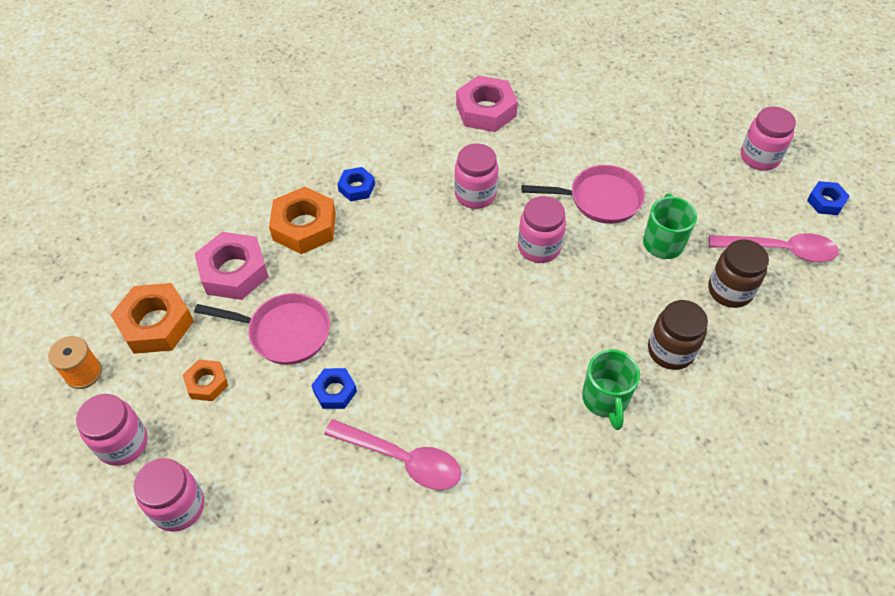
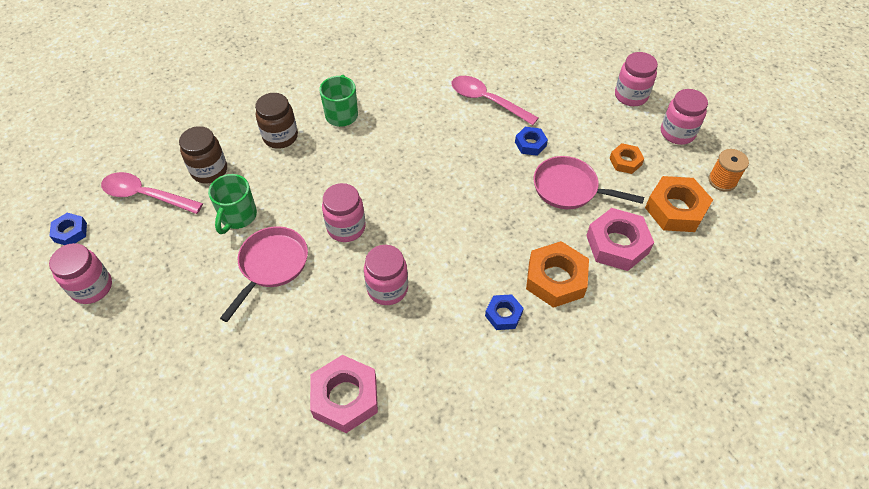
camera: 170 degrees left, 0 degrees up
(600, 199) = (271, 265): pink pan -> pink pan turned 105 degrees clockwise

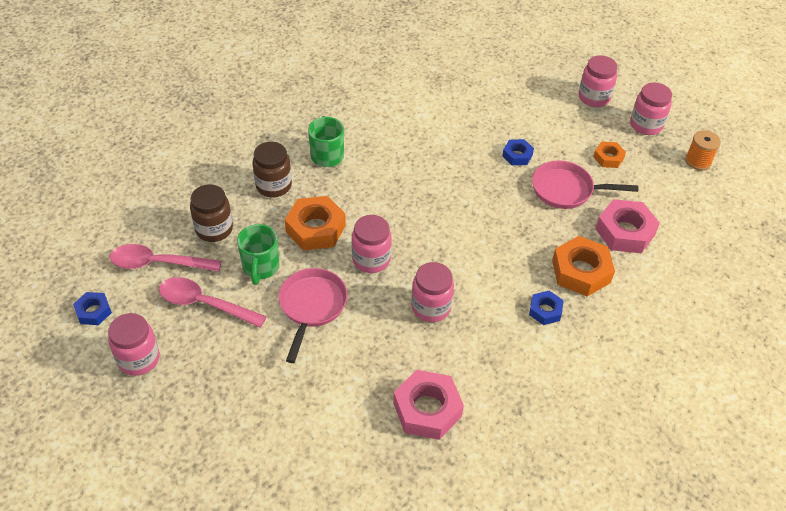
camera: 15 degrees left, 5 degrees down
(487, 101) = (463, 121): pink spoon -> pink spoon (204, 304)
(675, 209) = (665, 193): orange nut -> orange nut (315, 228)

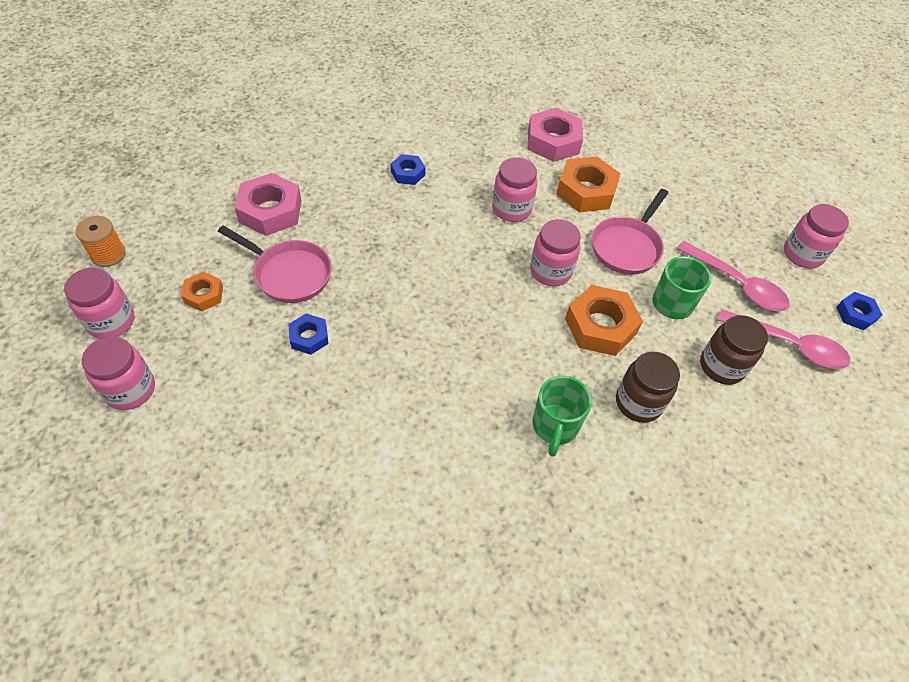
camera: 160 degrees left, 5 degrees up
(581, 271) = (347, 192): orange nut -> orange nut (586, 191)

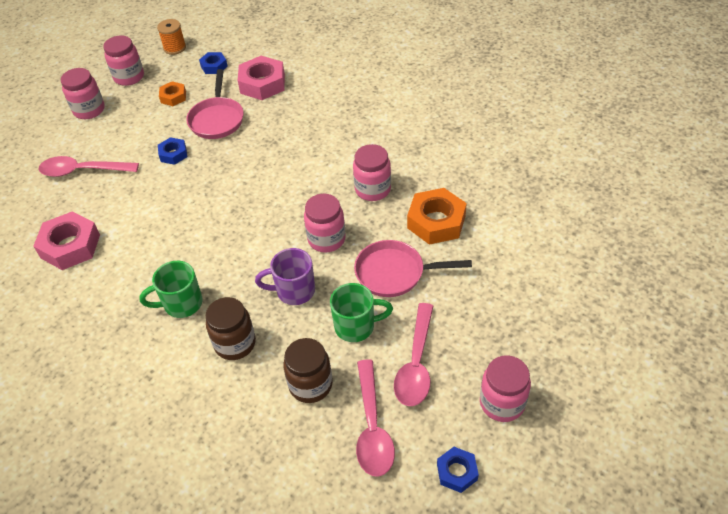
camera: 65 degrees right, 5 degrees down
(248, 441) = (83, 171): none -> pink spoon
(408, 173) = (357, 121): blue nut -> blue nut (214, 66)
(553, 141) = (476, 177): pink nut -> pink nut (70, 246)
(600, 326) = (294, 291): orange nut -> purple mug

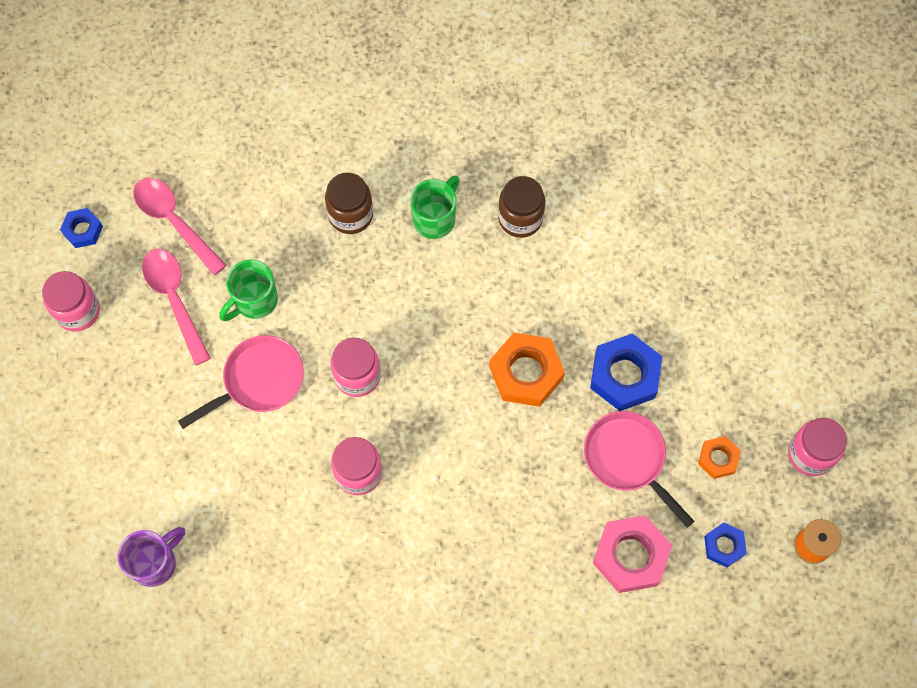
camera: 140 degrees right, 20 degrees up
(70, 246) = (605, 203): pink nut -> none
(83, 171) = (698, 289): pink spoon -> none
(89, 110) = (795, 371): pink jar -> none
(173, 154) = (624, 375): blue nut -> blue nut, size x1.80
(294, 291) = (341, 298): purple mug -> purple mug (155, 562)
(310, 385) = (253, 222): brown jar -> brown jar (520, 218)
(436, 222) = (259, 473): orange nut -> orange nut (526, 373)

